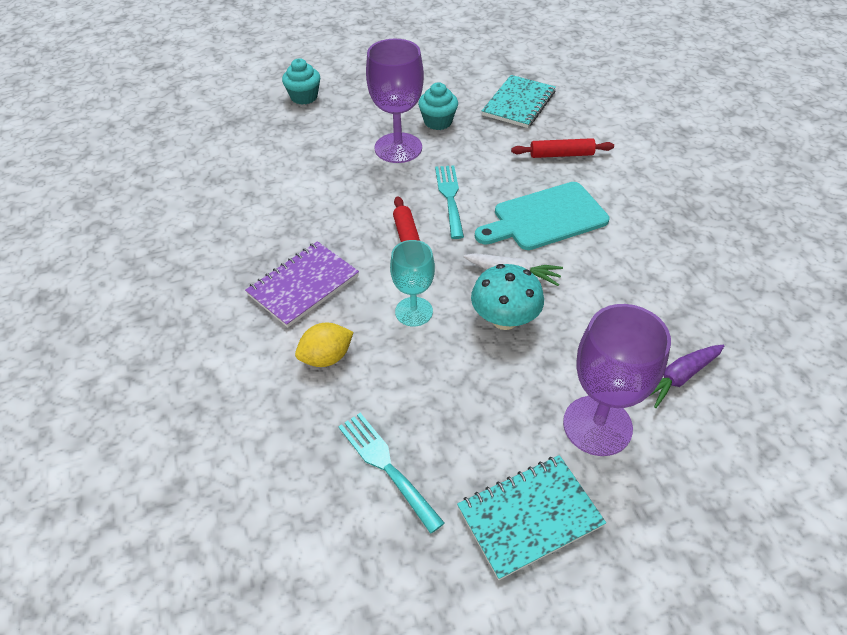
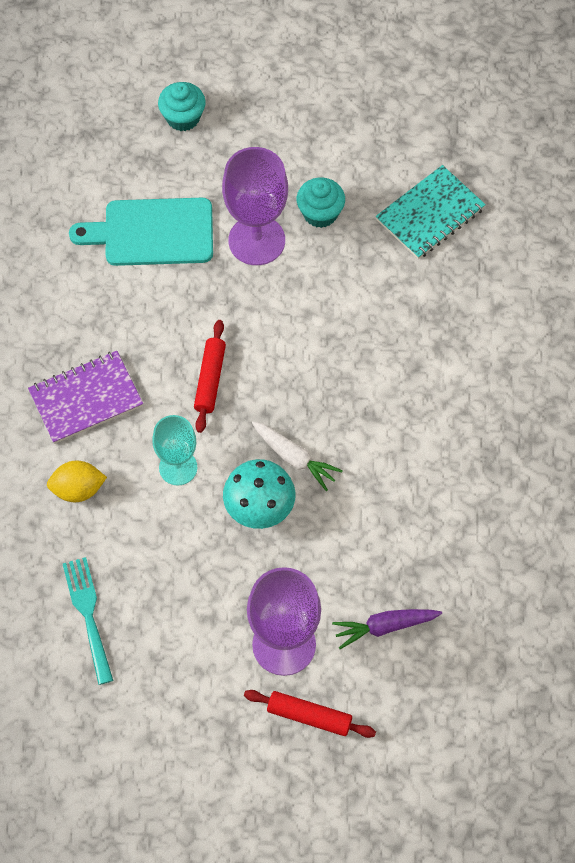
camera: 20 degrees right, 15 degrees up
(450, 197) = (279, 334): turquoise fork -> none
(529, 517) = (183, 701): turquoise notebook -> none
(545, 218) = (366, 398): turquoise cutting board -> turquoise cutting board (152, 232)
(561, 154) = (434, 314): red rolling pin -> red rolling pin (309, 716)

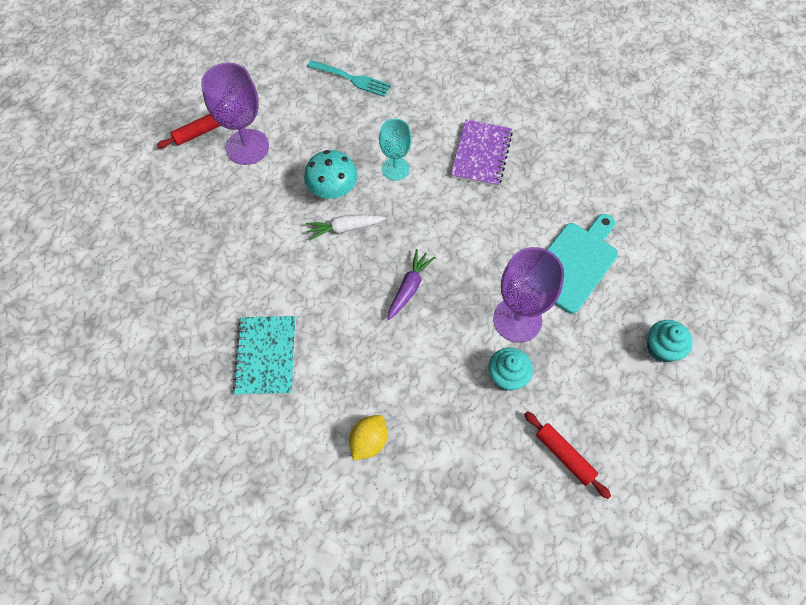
camera: 130 degrees right, 0 degrees up
(78, 489) = (427, 117): yellow lemon -> yellow lemon (369, 441)
(210, 380) = (437, 222): red rolling pin -> red rolling pin (564, 456)
(384, 627) = (205, 198): purple carrot -> purple carrot (409, 287)
(430, 214) = (445, 450): turquoise notebook -> turquoise notebook (266, 356)

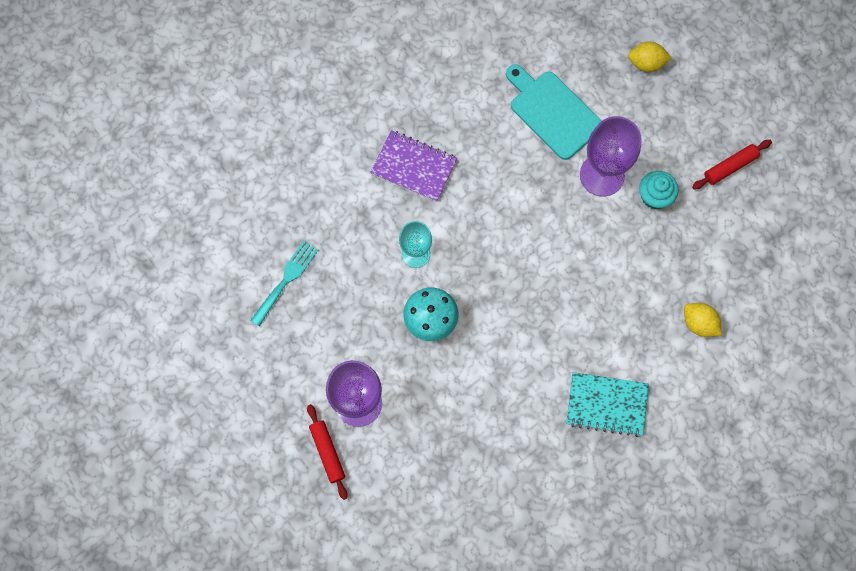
camera: 80 degrees left, 10 degrees up
(344, 228) = (479, 314): white carrot -> none
(409, 287) = (554, 263): purple carrot -> none
(661, 348) = (646, 63): turquoise cupcake -> yellow lemon

